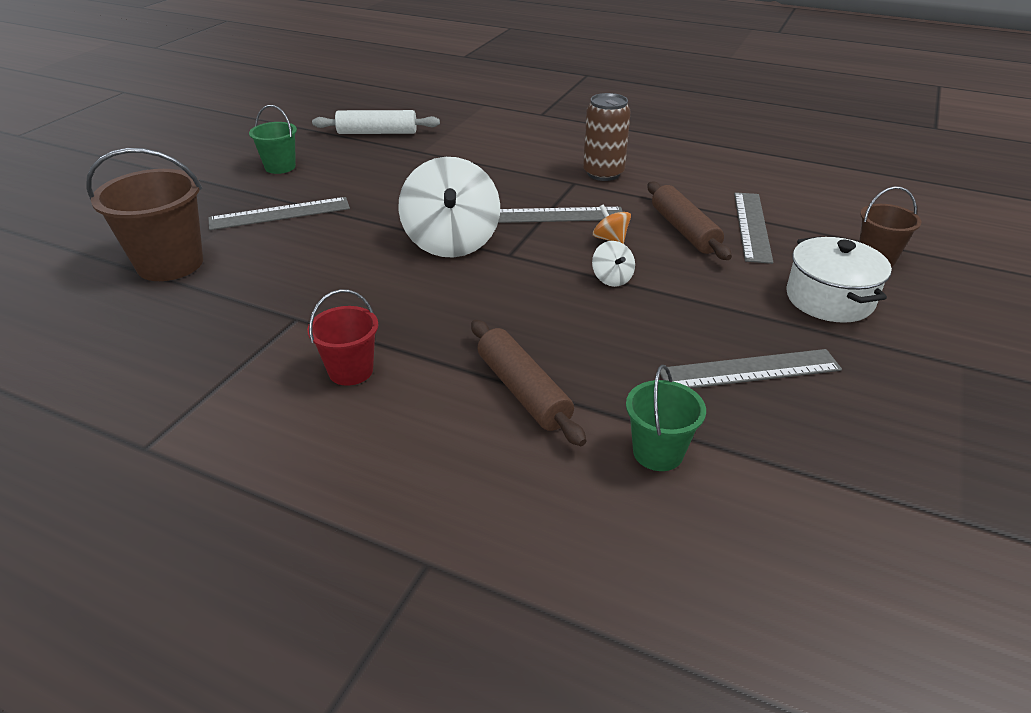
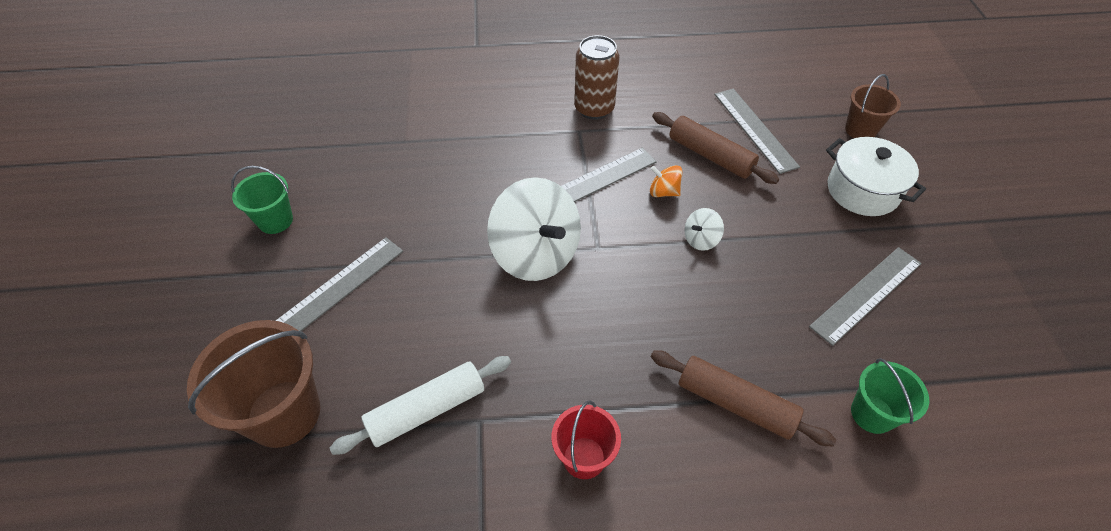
camera: 30 degrees left, 15 degrees up
(377, 133) = (336, 129): white rolling pin -> white rolling pin (427, 410)
(612, 279) = (700, 239): white spinning top -> white spinning top turned 105 degrees clockwise

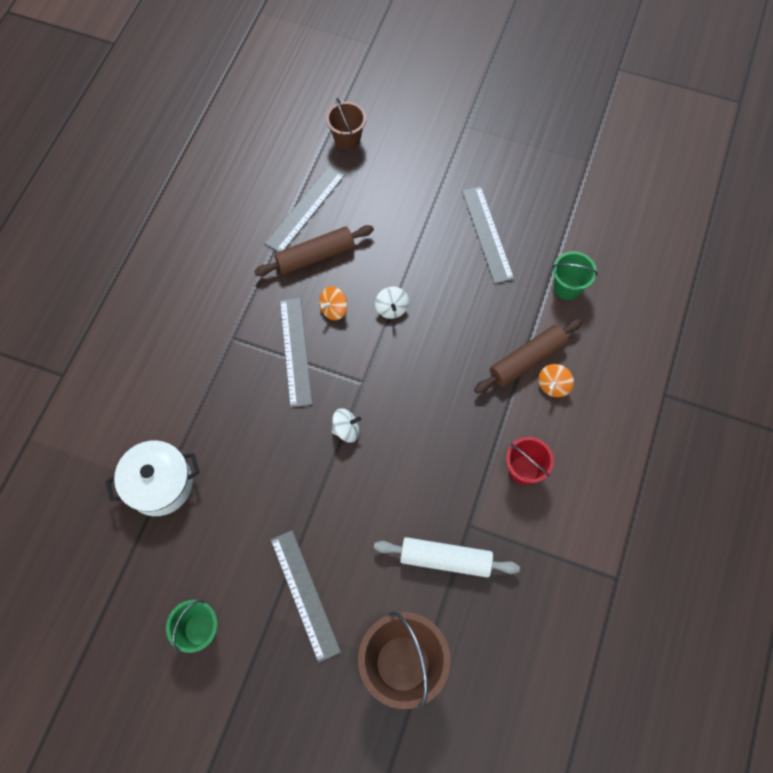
camera: 65 degrees left, 15 degrees up
(427, 410) = (445, 559): white rolling pin -> white rolling pin turned 75 degrees counterclockwise
(536, 254) = (346, 429): white spinning top -> white spinning top, size x0.43
(594, 108) = (212, 314): brown can -> none
(722, 450) = (553, 385): none -> orange spinning top
(754, 129) = (305, 209): grey ruler -> grey ruler turned 60 degrees counterclockwise
(862, 190) = (403, 177): white pot -> white pot (160, 484)

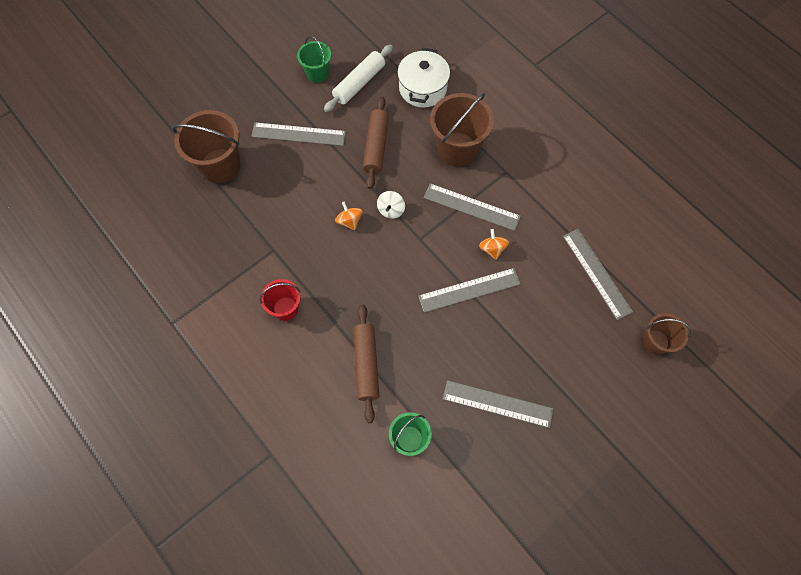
camera: 120 degrees right, 0 degrees up
(228, 401) = (457, 149): none -> brown bucket
(315, 256) = (547, 259): brown rolling pin -> brown rolling pin (376, 146)
(391, 308) = (469, 290): white spinning top -> grey ruler
(445, 559) = (262, 223): white rolling pin -> white rolling pin (359, 83)
(553, 385) = (333, 371): orange spinning top -> orange spinning top (349, 221)

